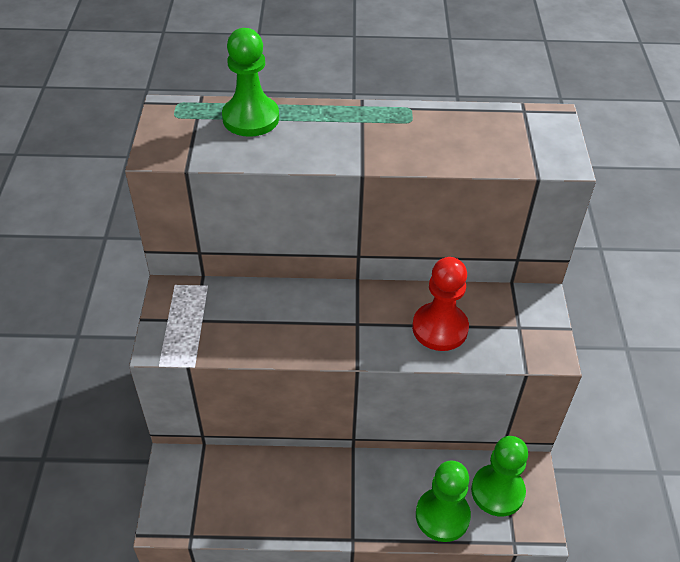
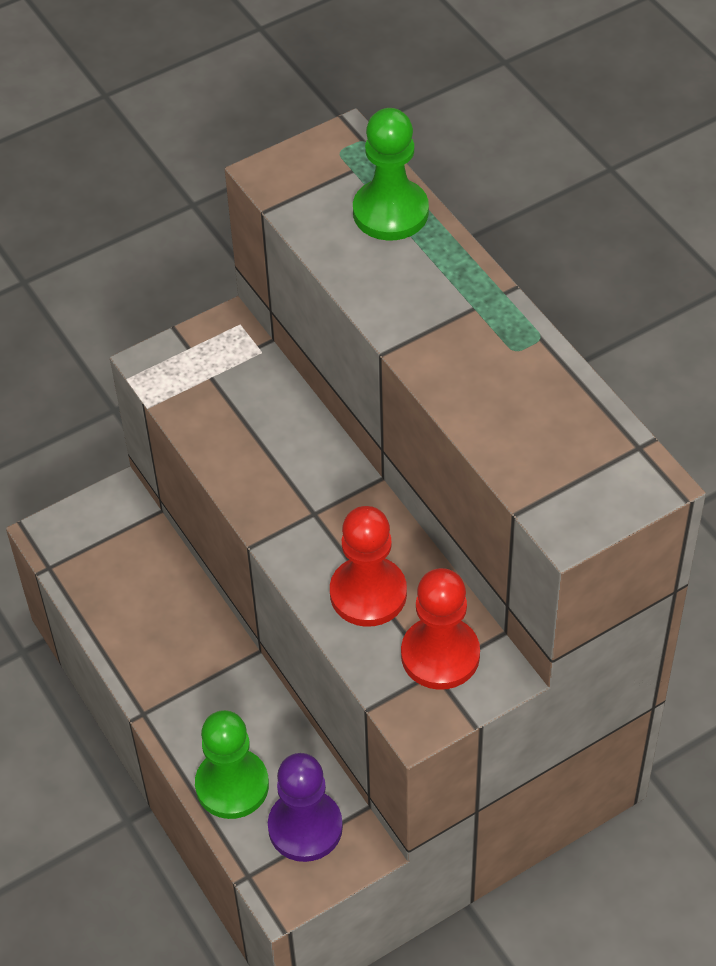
camera: 60 degrees right, 5 degrees up
(497, 491) = (305, 827): green pawn -> purple pawn
(509, 318) = (440, 655): none -> red pawn

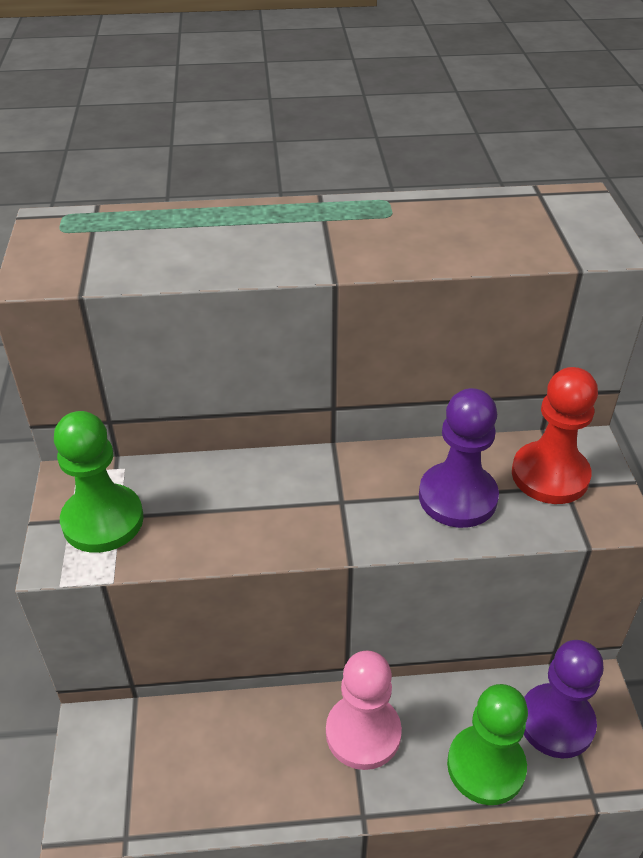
camera: 65 degrees left, 10 degrees down
(215, 683) = (363, 733): none -> pink pawn
(368, 593) = (457, 497): red pawn -> purple pawn
(390, 212) = (169, 225): green pawn -> green pawn (103, 520)

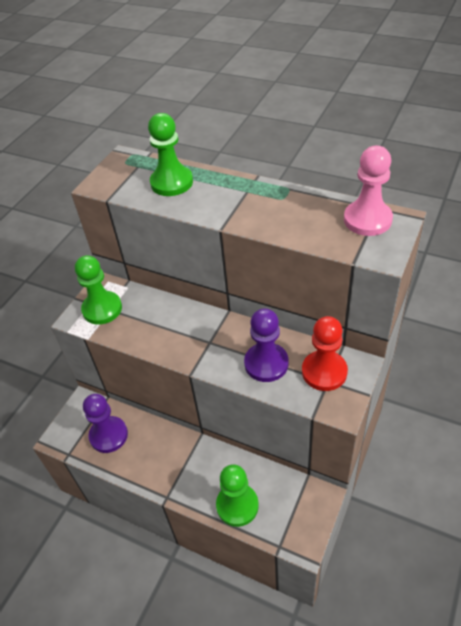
camera: 35 degrees right, 5 degrees up
(182, 238) = (171, 182): none -> green pawn
(363, 733) = (192, 461): pink pawn -> pink pawn (367, 220)
(556, 722) = (288, 503): purple pawn -> purple pawn (108, 435)

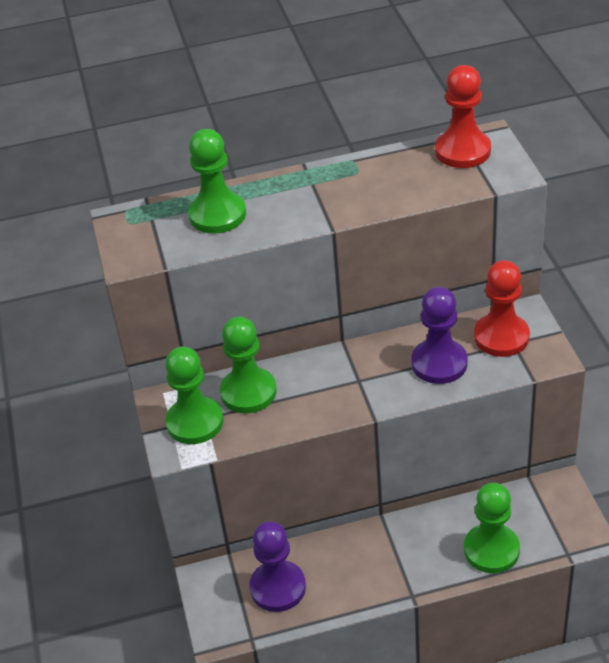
camera: 40 degrees left, 5 degrees down
(146, 309) = (248, 392): none -> green pawn
(367, 220) = (462, 151): pink pawn -> red pawn

